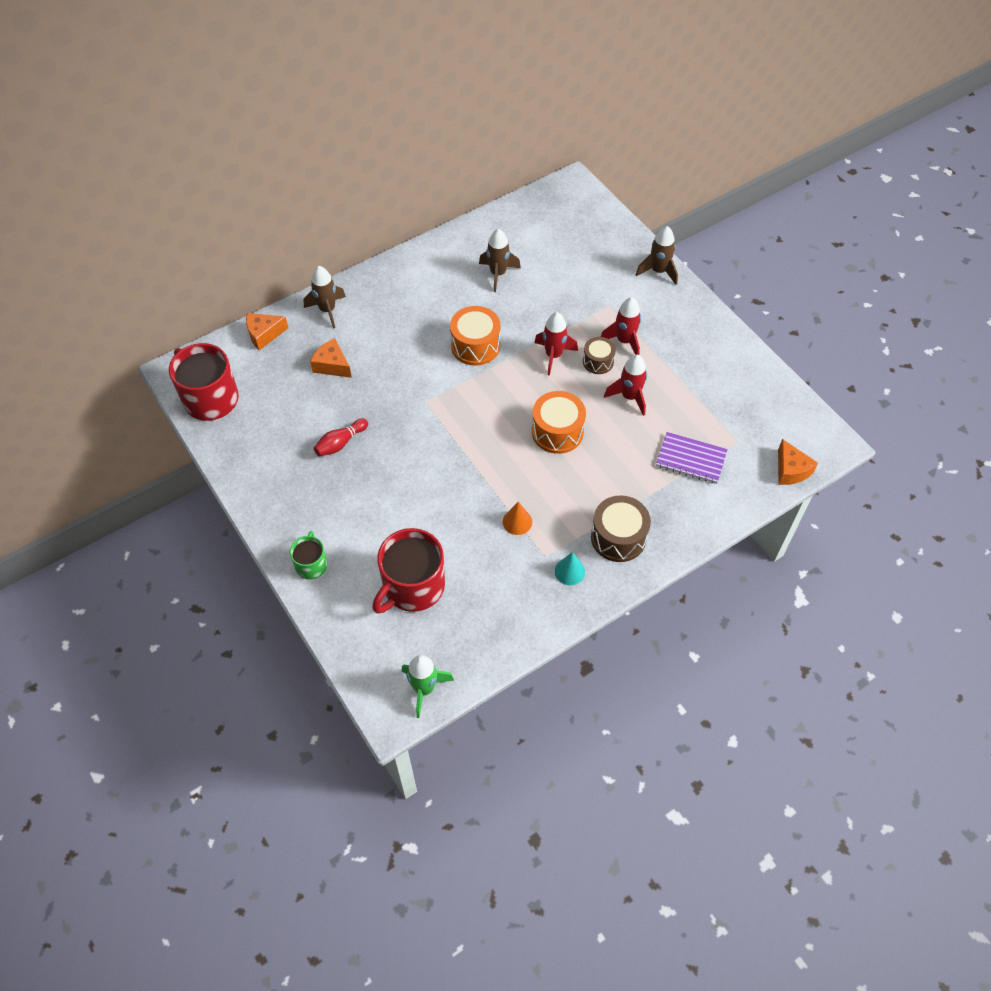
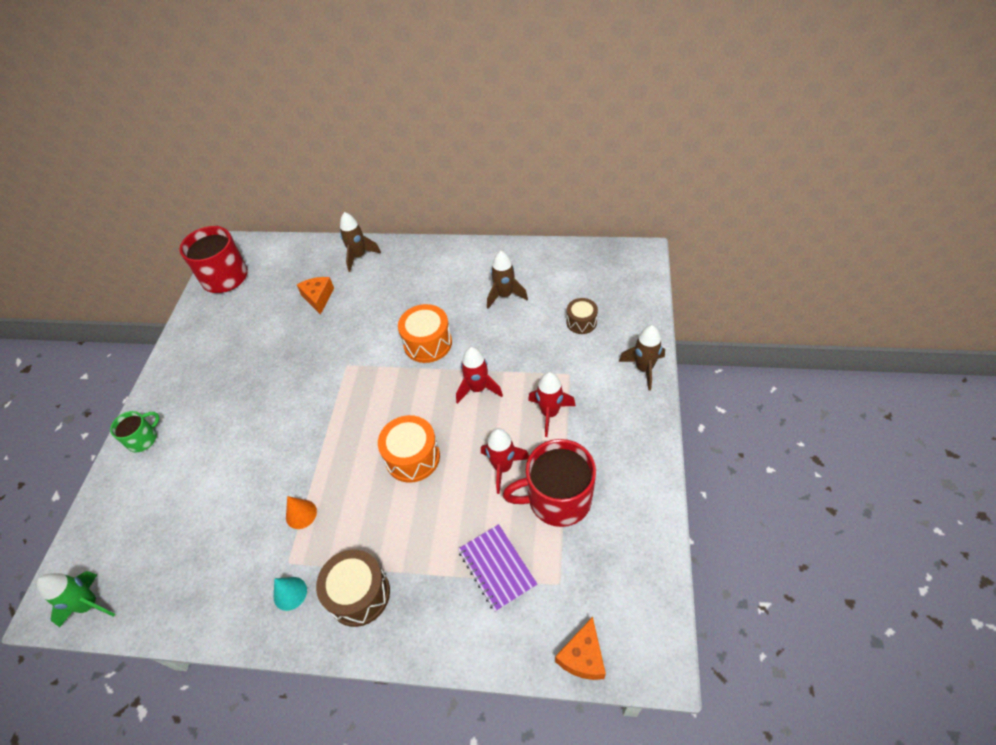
camera: 45 degrees right, 5 degrees down
(264, 334) = (303, 251): orange cheese -> none
(340, 443) = (260, 359): red bowling pin -> none
(413, 587) = (177, 510): red mug -> red mug (557, 498)
(598, 361) = (508, 417): brown drum -> brown drum (581, 322)

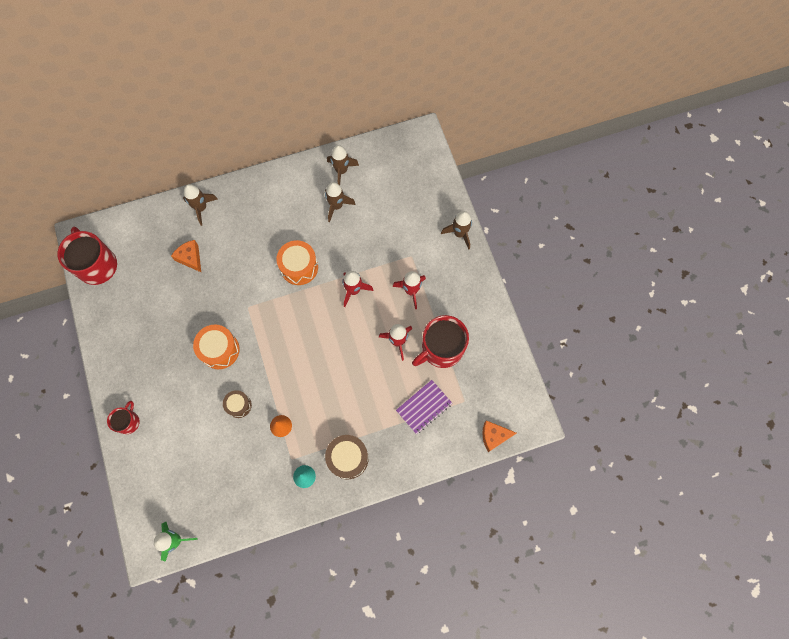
camera: 30 degrees left, 20 degrees up
(143, 439) = (128, 421): green mug -> red mug
(412, 457) = (334, 358): orange drum -> orange drum (220, 350)
(497, 568) = (424, 407): purple notebook -> purple notebook turned 75 degrees counterclockwise
(528, 264) = (341, 171): none -> brown rocket
(581, 322) = (402, 210): brown drum -> brown drum (239, 405)
(582, 656) = (494, 436): orange cheese -> orange cheese turned 90 degrees clockwise

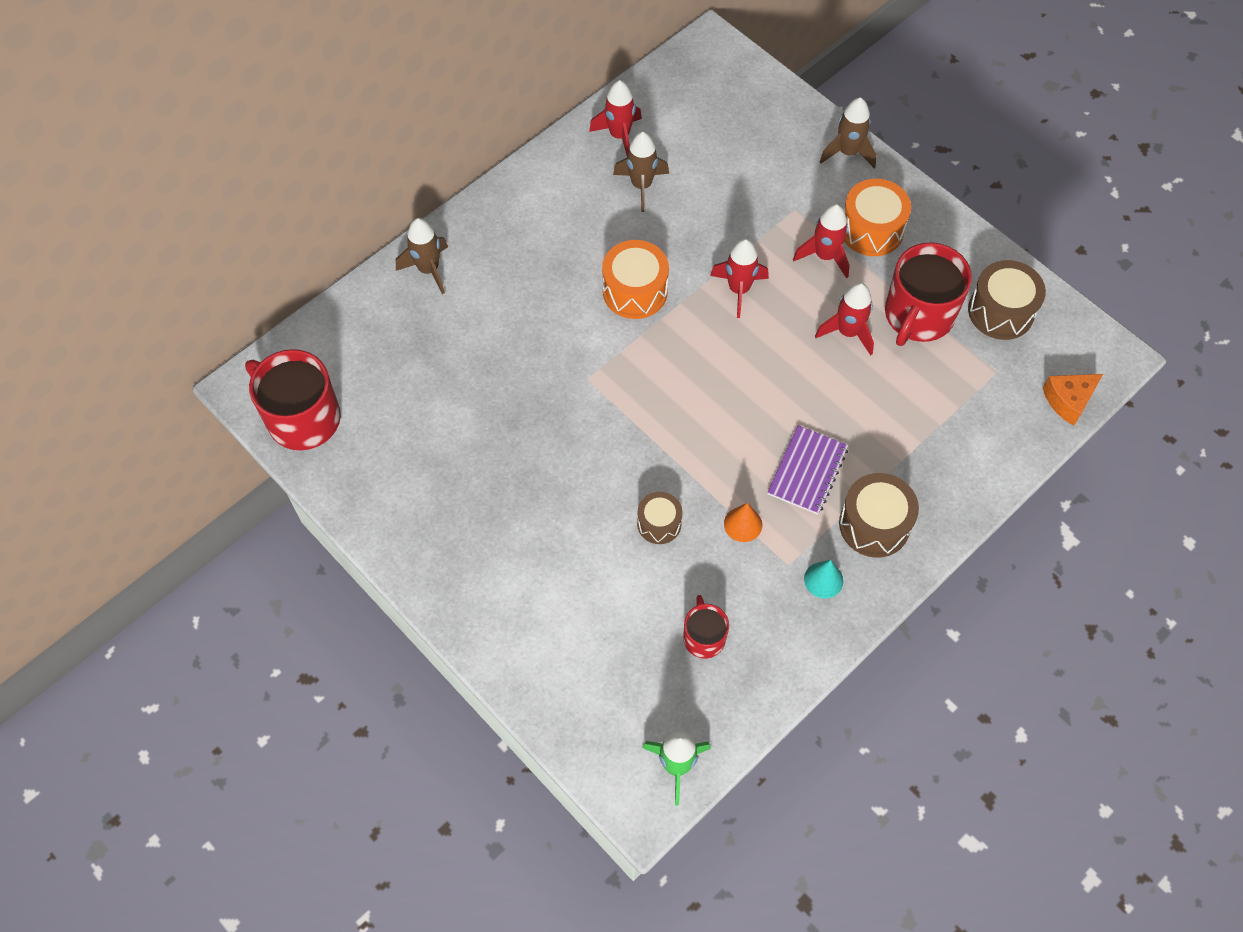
camera: 25 degrees left, 10 degrees down
(128, 421) = (493, 625): red mug -> red mug (704, 637)
(190, 258) = (453, 346): orange cheese -> none
(220, 350) = (580, 457): orange drum -> orange drum (871, 230)
(341, 171) = (619, 136): brown rocket -> red rocket
(424, 407) = (942, 405): purple notebook -> purple notebook (807, 471)
(488, 367) = (1001, 311): none -> brown drum

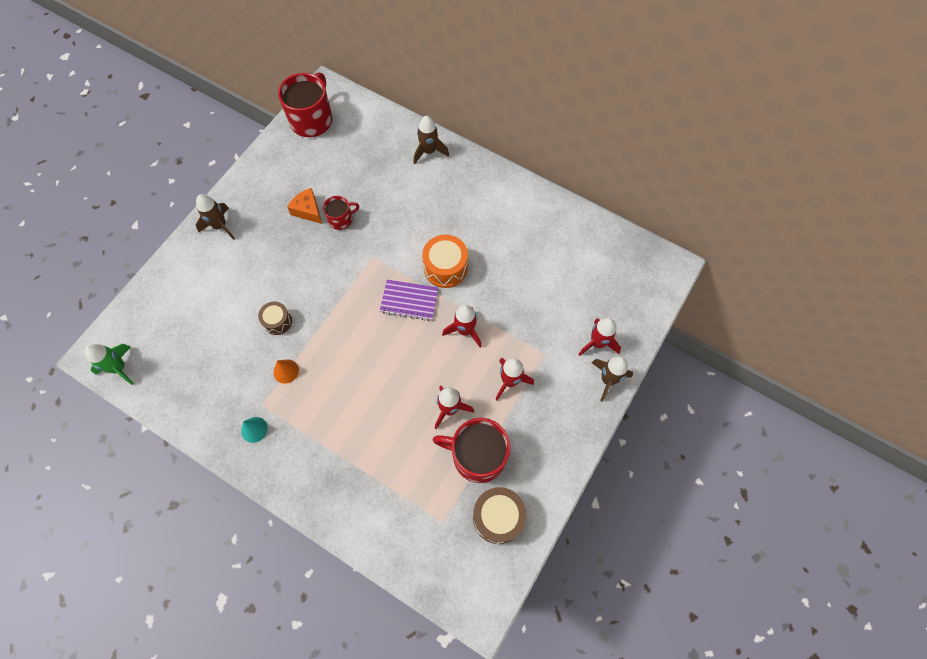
camera: 75 degrees right, 5 degrees up
(619, 136) = (568, 229): red rocket -> red rocket (597, 343)
(641, 186) = (531, 252): brown rocket -> brown rocket (220, 226)
(704, 637) = (204, 365): red mug -> red mug (341, 219)
(807, 471) = (333, 403): purple notebook -> purple notebook (409, 300)
(871, 230) = (543, 409): orange drum -> none
(874, 524) = (300, 455): brown drum -> none
(1068, 400) = (431, 582): orange cheese -> orange cheese (308, 210)

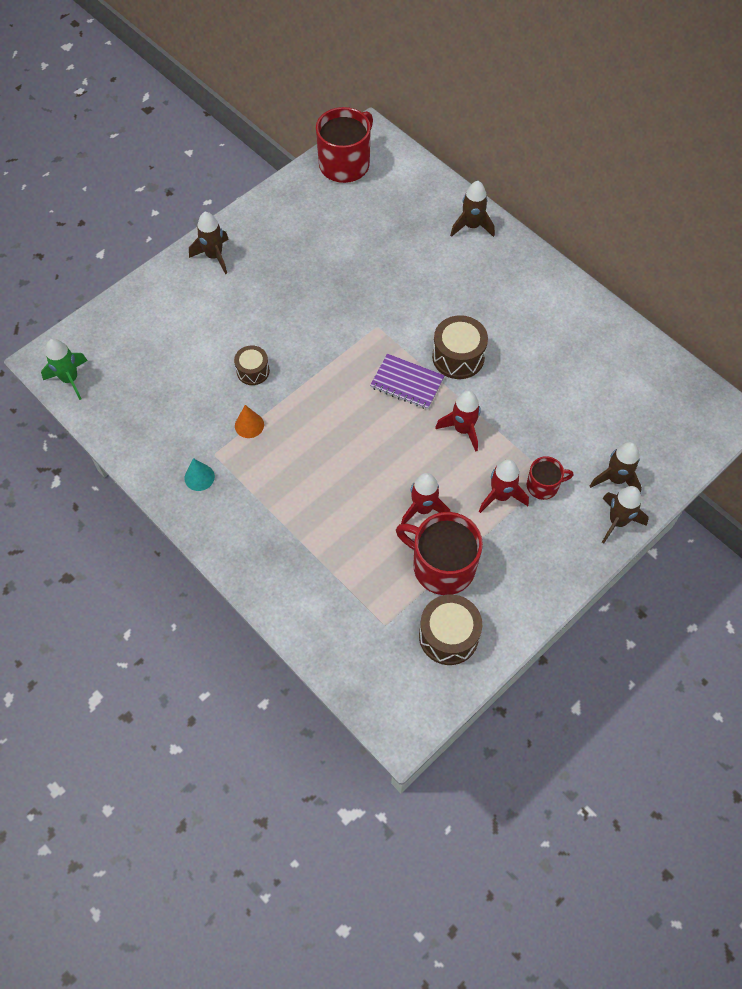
camera: 15 degrees right, 5 degrees down
(308, 210) = (316, 261): orange cheese -> none
(341, 219) = (351, 278): red mug -> red mug (543, 485)
(445, 268) = (458, 357): orange drum -> brown drum
(597, 343) = (616, 479): red rocket -> brown rocket

